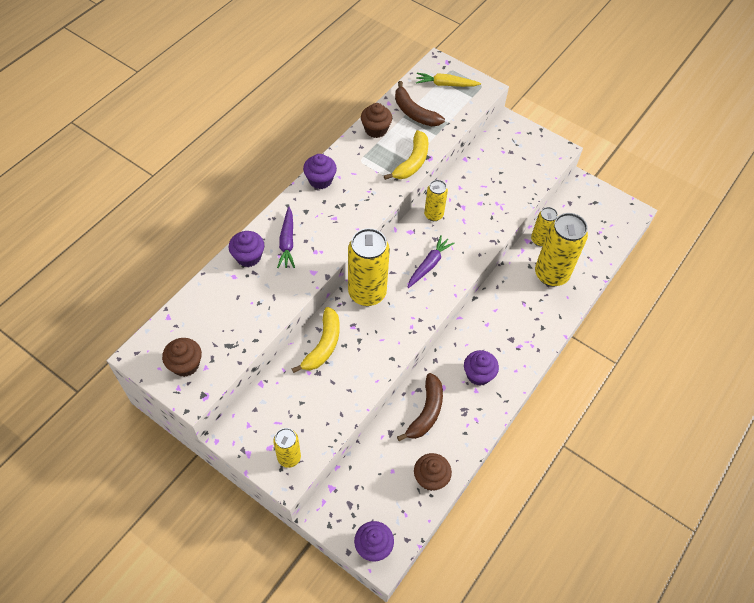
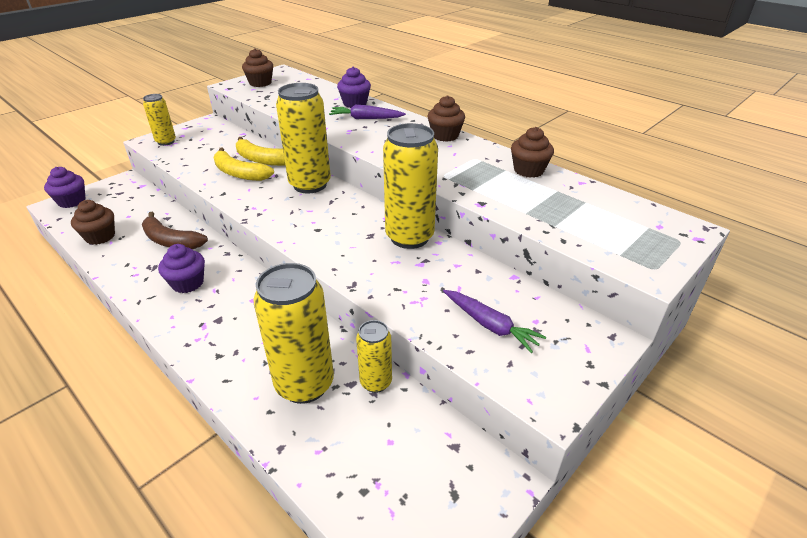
camera: 100 degrees right, 20 degrees down
(320, 180) = (445, 136): purple cupcake -> brown cupcake
(412, 162) = (472, 190): yellow banana -> yellow banana (239, 173)
(414, 112) = (568, 199): brown banana -> none
(429, 265) = (331, 226): purple carrot -> purple carrot (490, 325)
(433, 215) = (409, 237): yellow can -> yellow can, size x1.83
(446, 84) = (640, 231): yellow carrot -> none

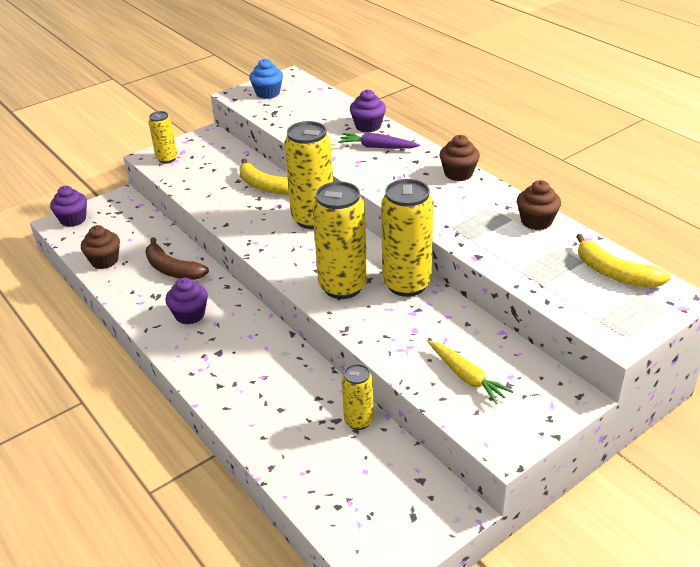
camera: 10 degrees right, 0 degrees up
(239, 173) = (242, 201): yellow banana -> yellow banana (615, 273)
(260, 83) = (268, 93): brown cupcake -> blue cupcake
(304, 384) = (295, 417): yellow can -> yellow can (342, 286)
(490, 325) = (466, 377): purple carrot -> yellow carrot

